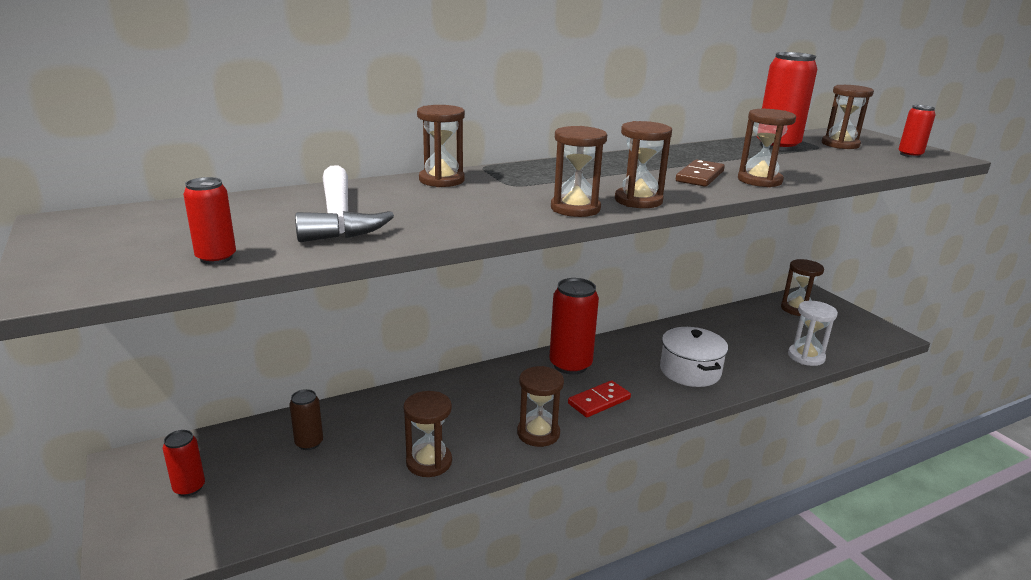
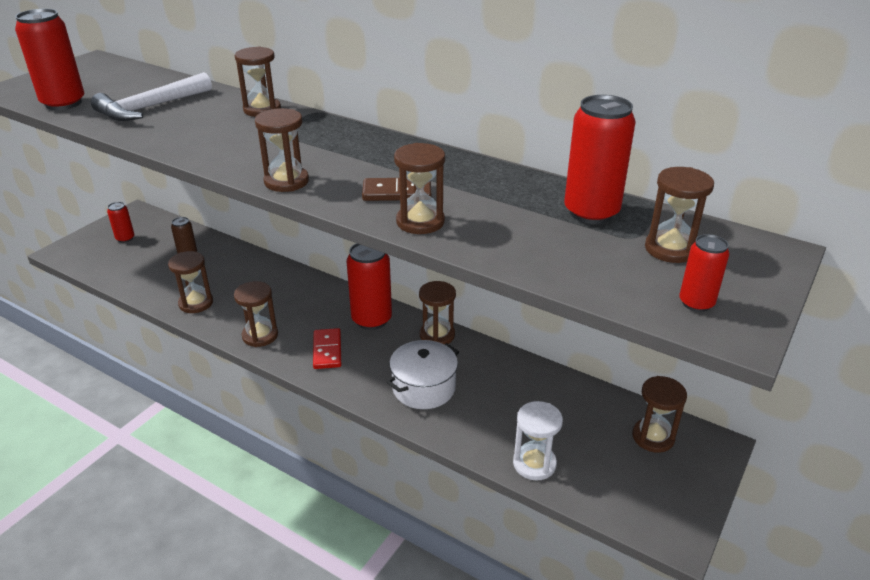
camera: 60 degrees right, 10 degrees up
(216, 258) = (63, 103): red can -> red can, size x1.88
(575, 208) = (240, 164): brown hourglass -> brown hourglass (437, 335)
(599, 401) = (327, 350): red domino -> red domino turned 60 degrees clockwise

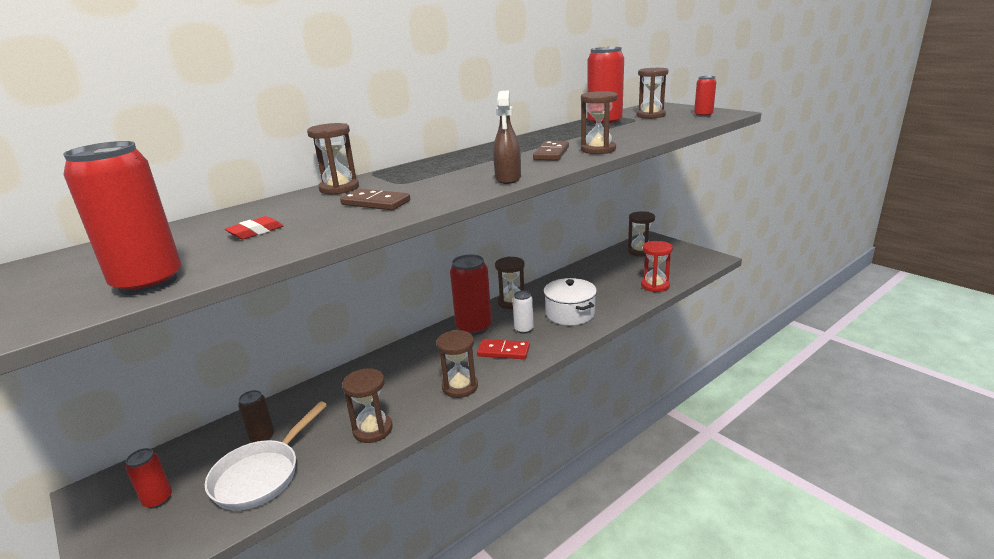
camera: 70 degrees left, 10 degrees down
(145, 269) = (261, 475): none -> white pan
(150, 107) = (255, 232): white hammer -> red eraser
(214, 134) = (375, 203): none -> brown domino
(286, 181) = (508, 178): brown hourglass -> brown spray bottle
(376, 356) = (524, 329): none -> white can
(534, 464) = (655, 285): white hourglass -> red hourglass

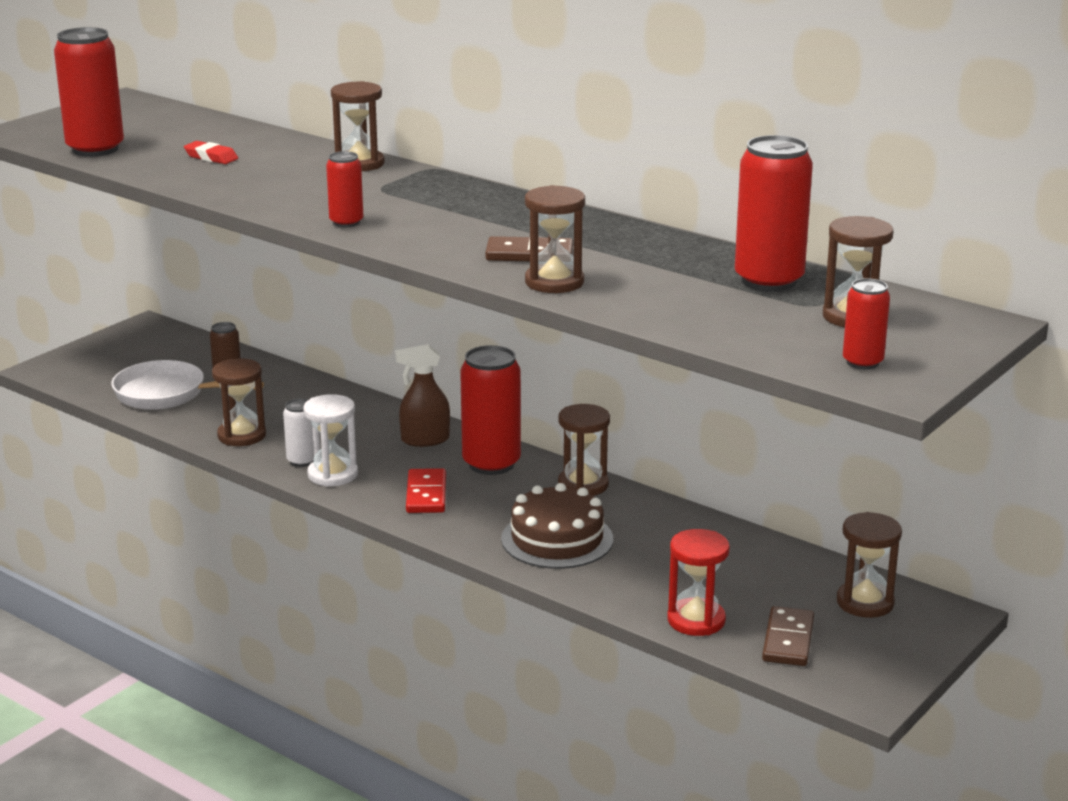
camera: 75 degrees right, 0 degrees up
(158, 499) = (135, 357): red can -> red can (346, 222)
(375, 203) = (298, 188): brown domino -> brown domino (788, 640)
(460, 387) = (332, 474): brown hourglass -> white hourglass
(508, 178) = (392, 239): brown spray bottle -> brown spray bottle (424, 440)
(524, 329) = (494, 504): white can -> white can (302, 461)
(570, 313) = (557, 539): white pot -> brown cake

